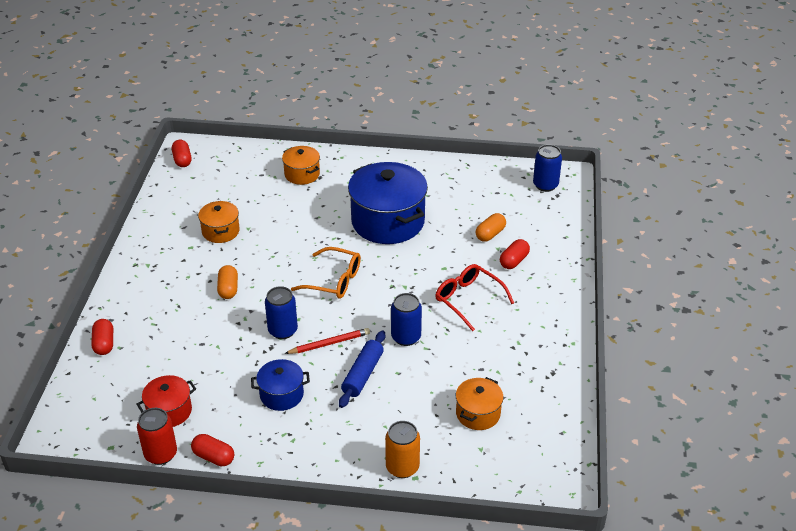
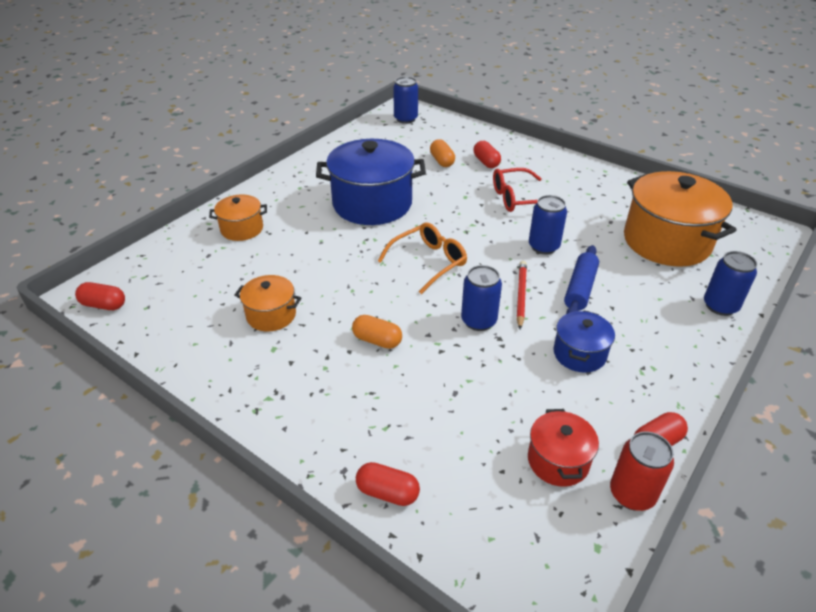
camera: 60 degrees left, 0 degrees up
(362, 374) = (580, 289): blue rolling pin -> blue rolling pin turned 60 degrees clockwise
(402, 467) = (720, 306): orange can -> blue can
(478, 413) = (666, 241): orange pot -> orange pot, size x1.98

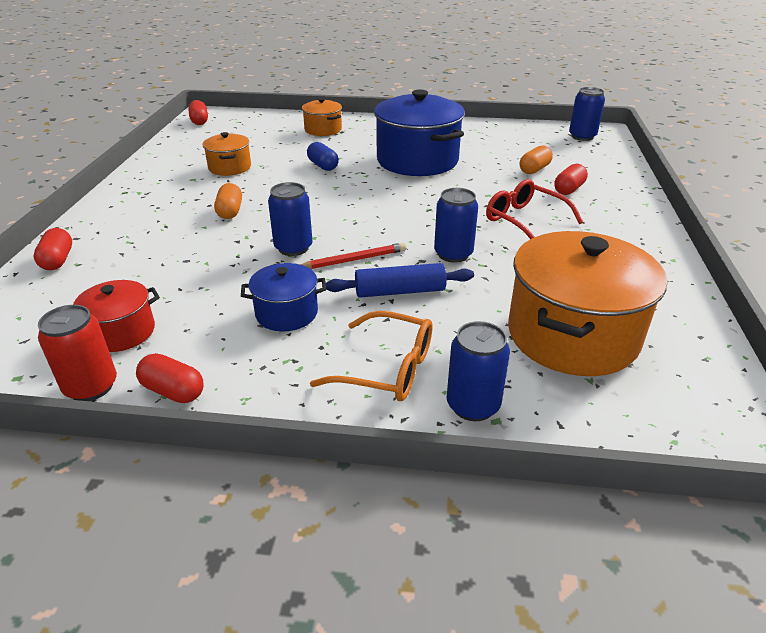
camera: 60 degrees right, 5 degrees down
(330, 256) = (323, 166): none -> blue capsule
(428, 262) = (358, 205): orange glasses -> orange glasses (387, 368)

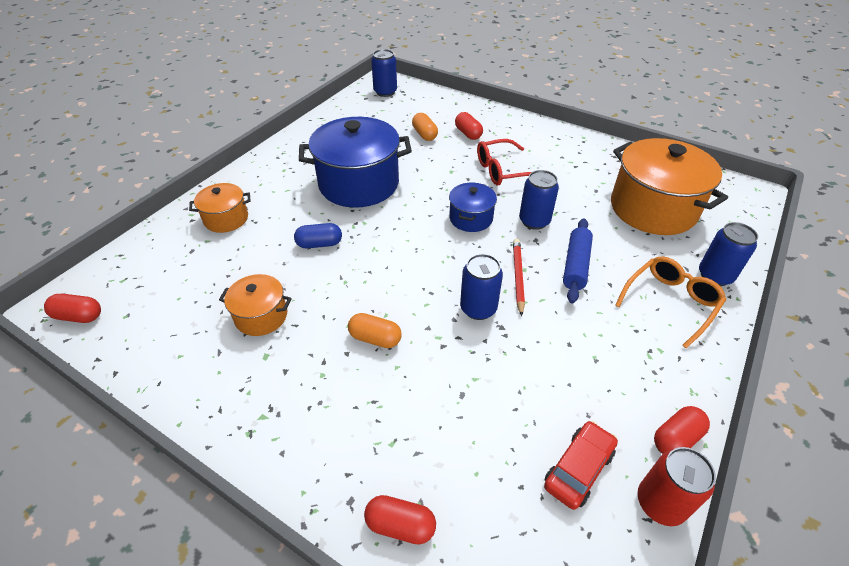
camera: 65 degrees left, 10 degrees up
(121, 332) = (578, 469): red pot -> red car
(286, 313) = (584, 339): blue pot -> blue pot (471, 218)

